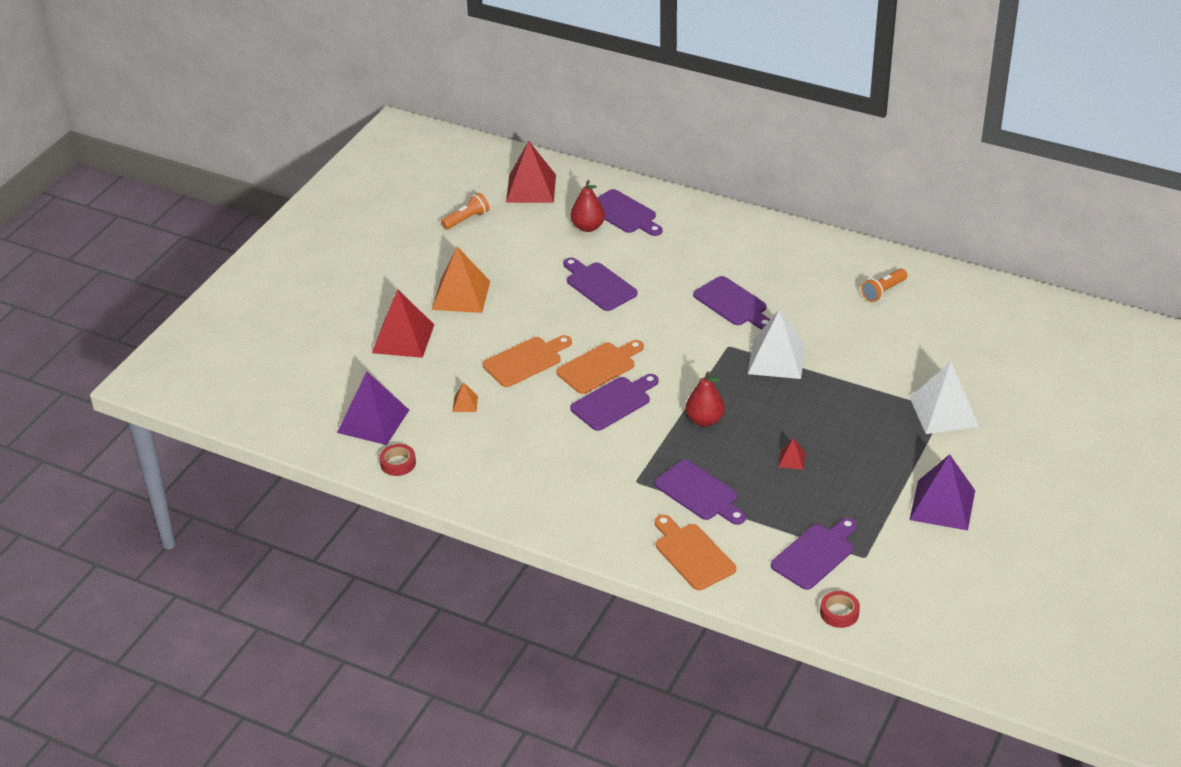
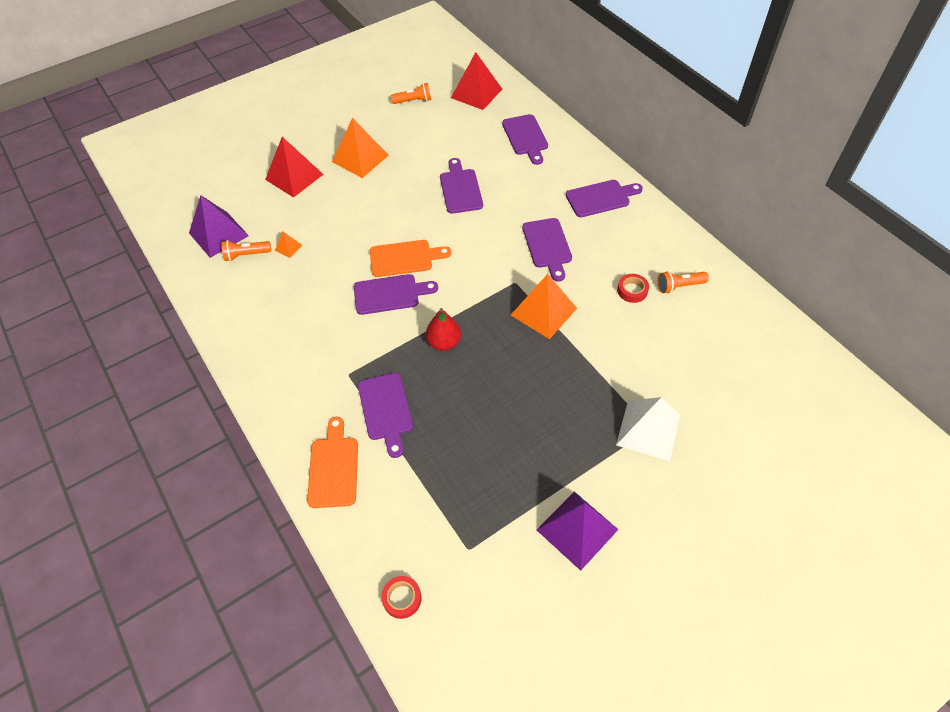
camera: 30 degrees right, 15 degrees up
(398, 463) = (203, 276): red tape -> red tape (632, 290)
(425, 427) = (246, 255): none -> orange flashlight
(525, 361) = (358, 230): orange cutting board -> none
(588, 227) = (491, 138): red pear -> none
(776, 359) = (543, 311): white pyramid -> orange pyramid
(791, 459) = (483, 414): red pyramid -> none
(815, 554) = (429, 523): purple cutting board -> purple cutting board (601, 198)

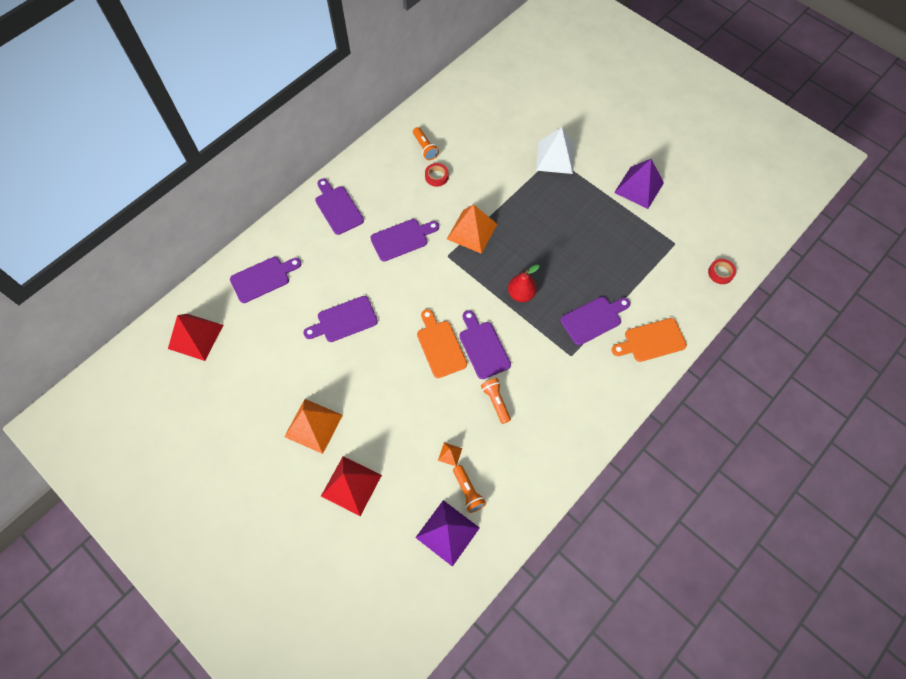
camera: 105 degrees left, 10 degrees up
(413, 101) = (213, 397): orange flashlight -> orange flashlight (496, 401)

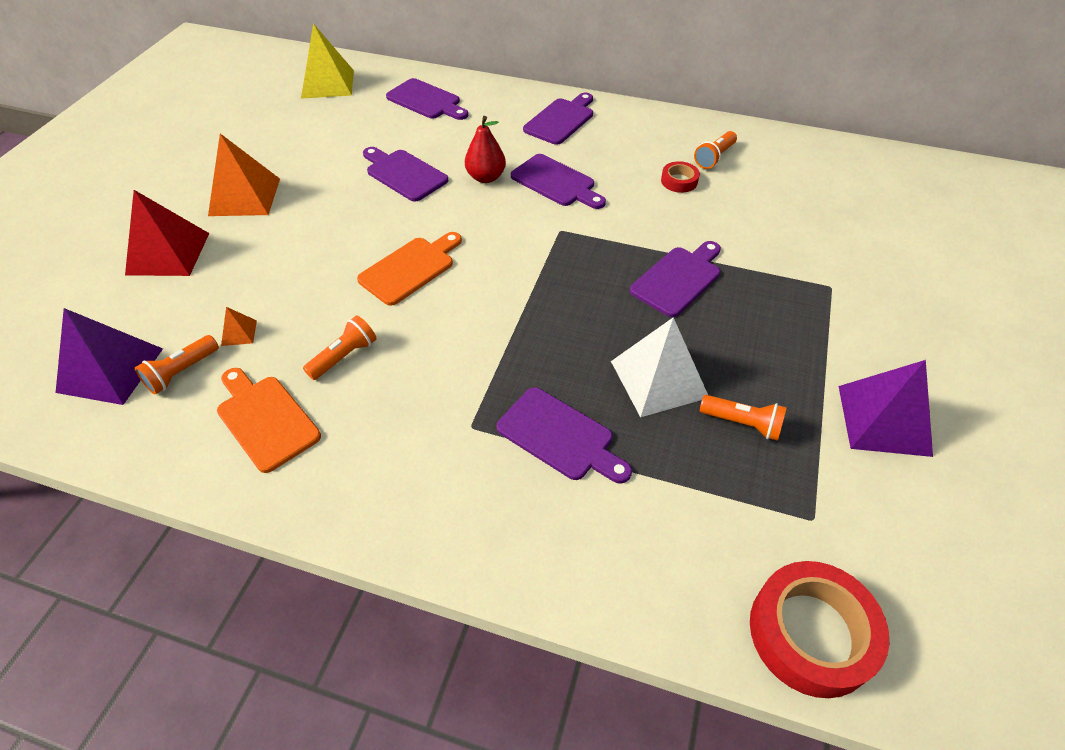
camera: 65 degrees right, 15 degrees down
(195, 336) = (328, 84): red pyramid -> yellow pyramid
(472, 231) = (619, 241): orange pyramid -> none
(483, 347) = (432, 313): purple cutting board -> purple cutting board (678, 279)
(521, 294) = (549, 327): red pear -> red pear (486, 177)
(555, 157) = (832, 289): white pyramid -> white pyramid (659, 379)
(618, 241) = (742, 423): none -> orange flashlight
(651, 341) = (567, 545): orange cutting board -> orange cutting board (265, 419)
(720, 273) = (811, 633): red tape -> red tape, size x2.00

